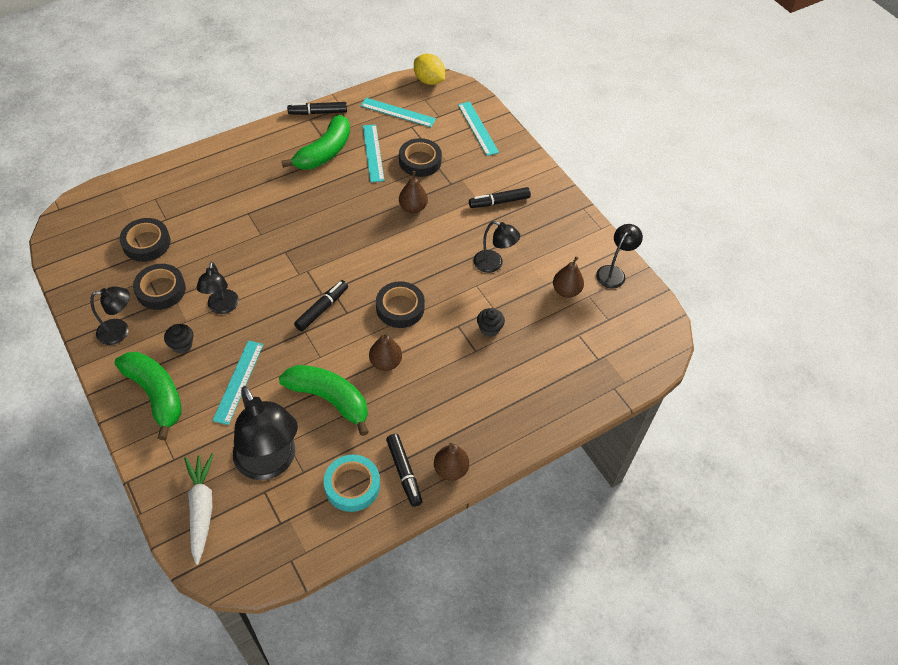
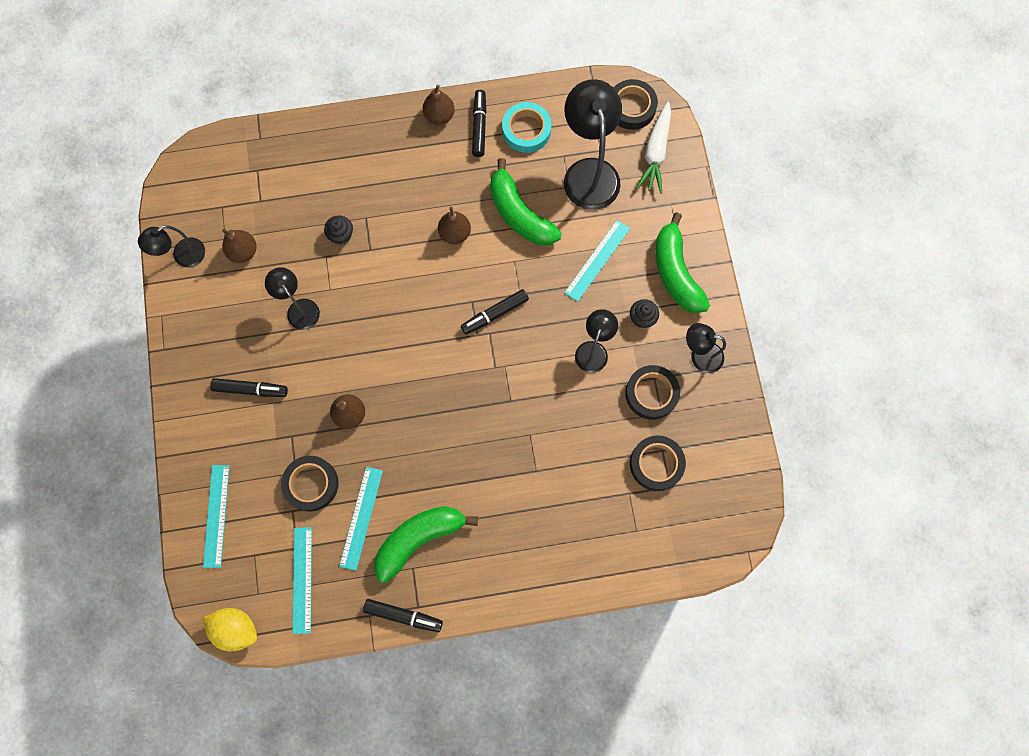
camera: 155 degrees left, 20 degrees up
(398, 112) = (302, 579): turquoise ruler -> turquoise ruler turned 45 degrees clockwise
(400, 308) = (417, 289): black tape -> black tape (631, 107)
(429, 80) = (236, 628): yellow lemon -> yellow lemon turned 45 degrees counterclockwise

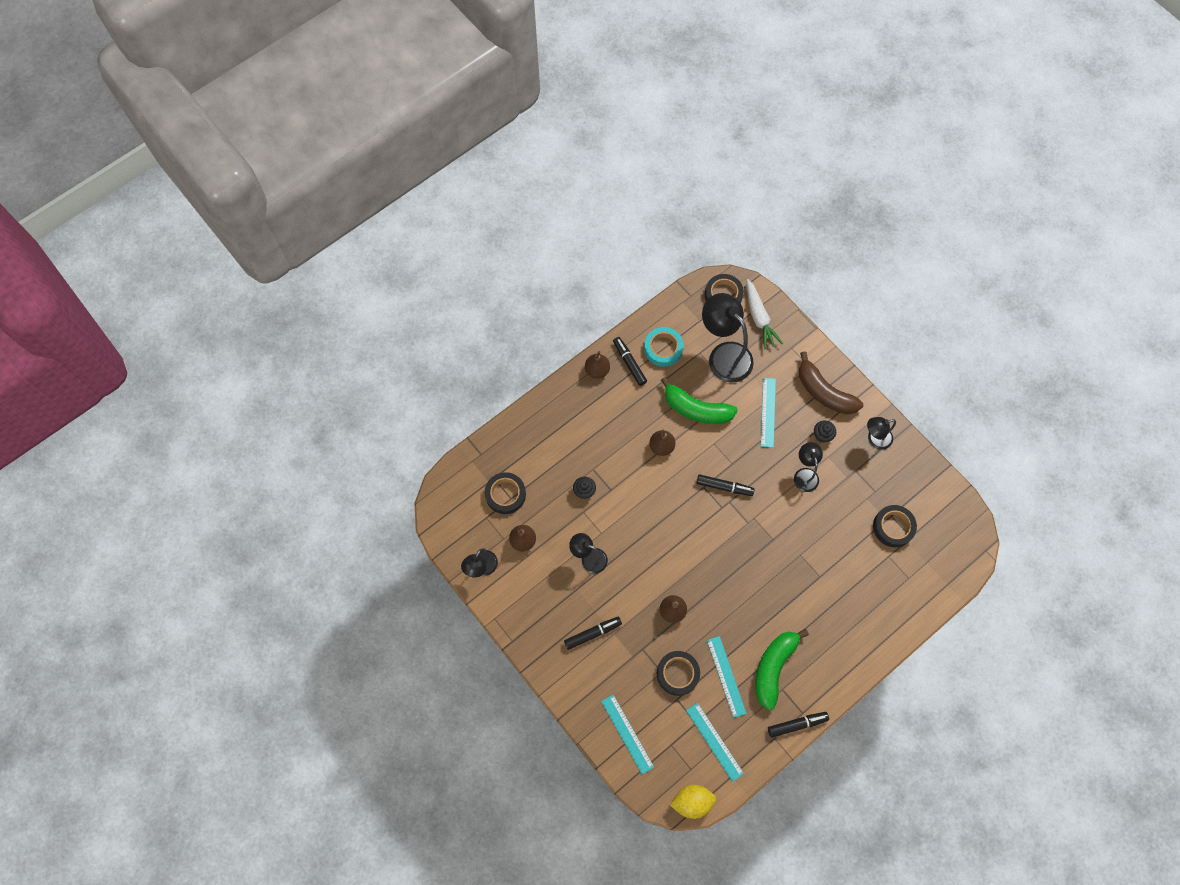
camera: 30 degrees left, 5 degrees down
(495, 314) = (724, 487): black marker -> black marker turned 105 degrees counterclockwise
(651, 393) = (860, 482): black tape -> black tape (505, 494)
(676, 272) = (824, 392): green banana -> brown banana

